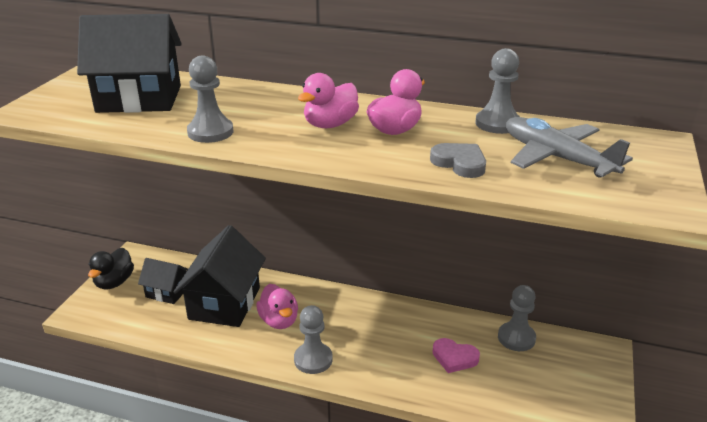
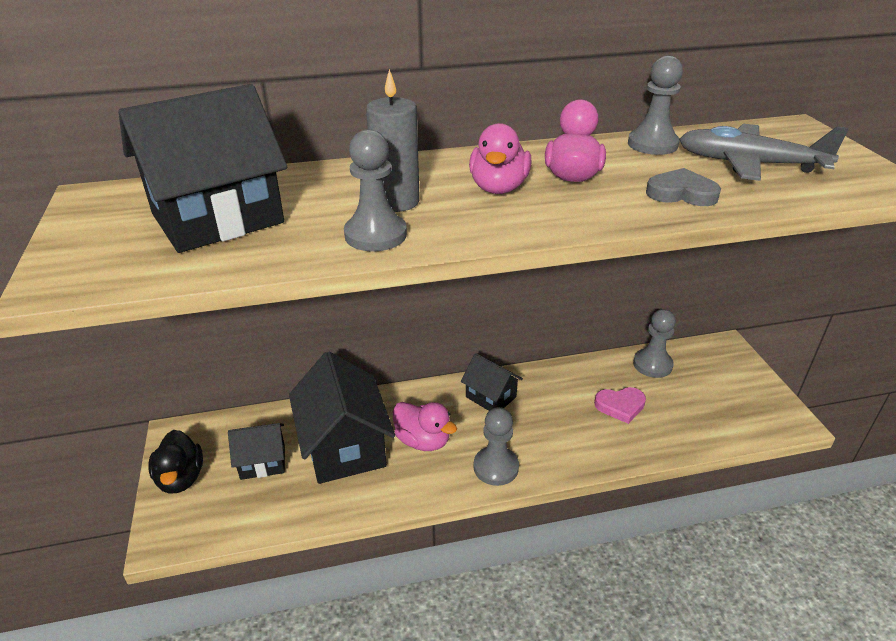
camera: 30 degrees left, 5 degrees up
(251, 116) = (396, 201): none -> grey candle
(356, 310) = (491, 397): none -> black house

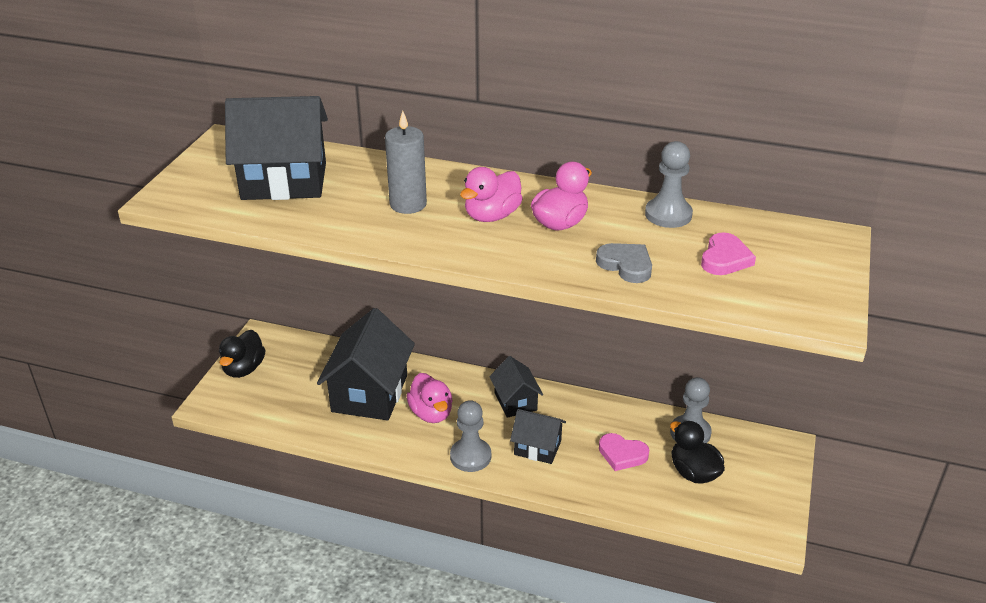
camera: 30 degrees right, 0 degrees up
(262, 462) = (304, 380): black house -> black house (537, 448)
(375, 235) = (367, 226): grey pawn -> none
(687, 397) = (694, 472): none -> black duck
(749, 164) = (725, 259): grey plane -> pink heart

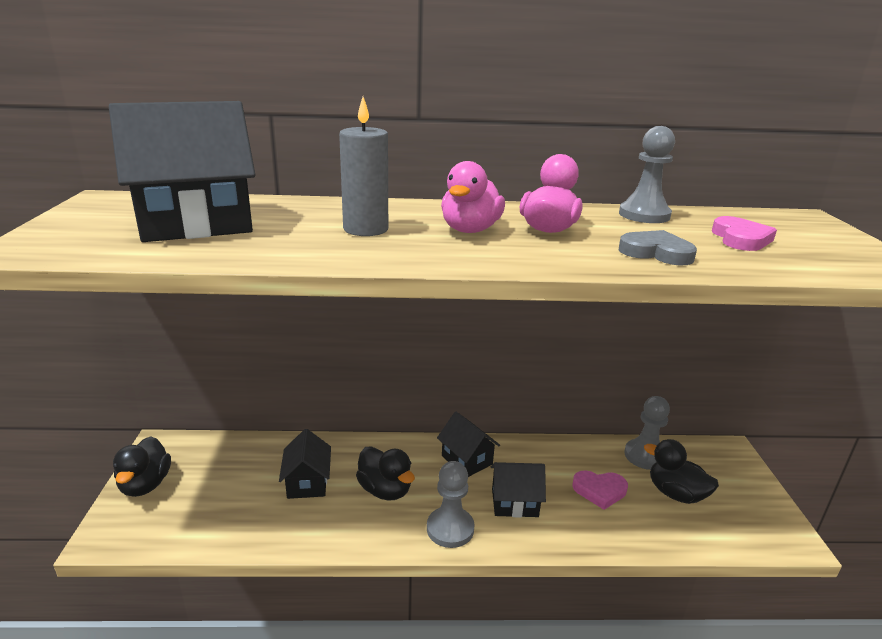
camera: 20 degrees left, 10 degrees down
(370, 393) = (307, 482): black house -> black house, size x0.54
(431, 413) = (385, 490): pink duck -> black duck

